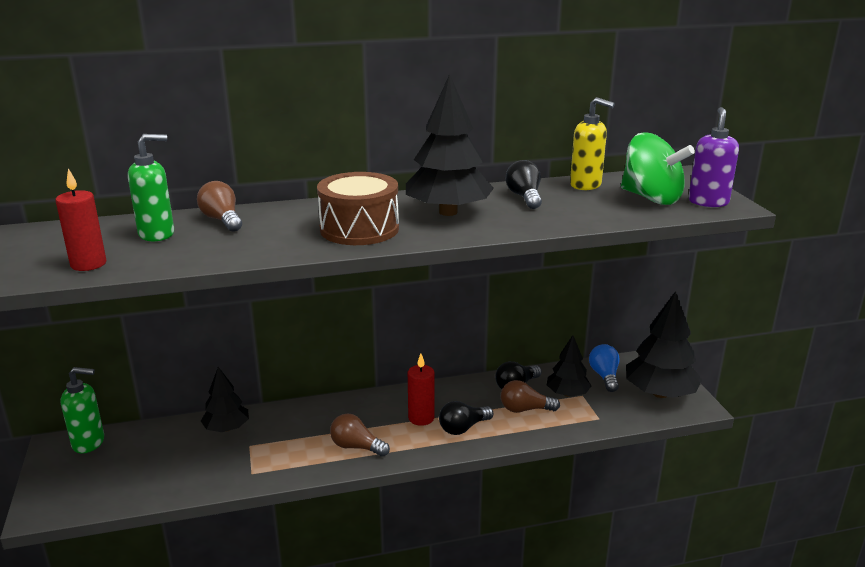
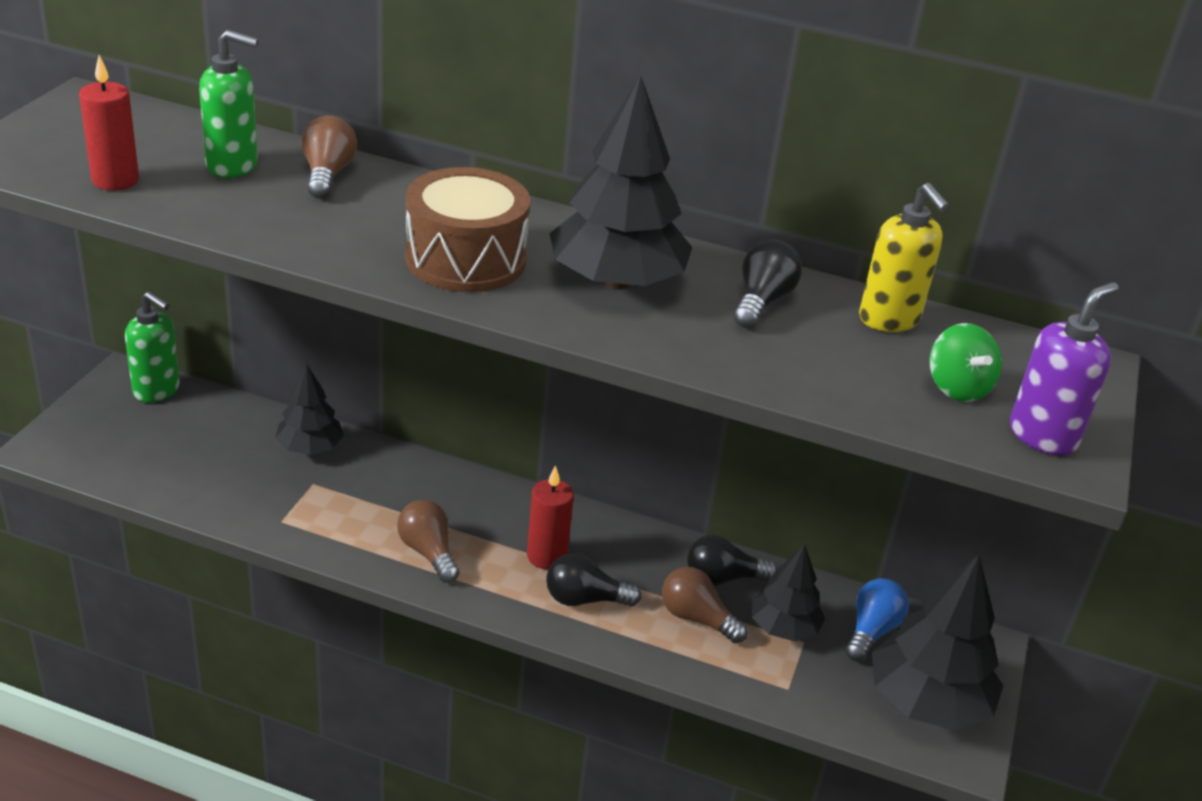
camera: 30 degrees right, 10 degrees up
(651, 198) = (957, 387): green spinning top -> green spinning top, size x0.56

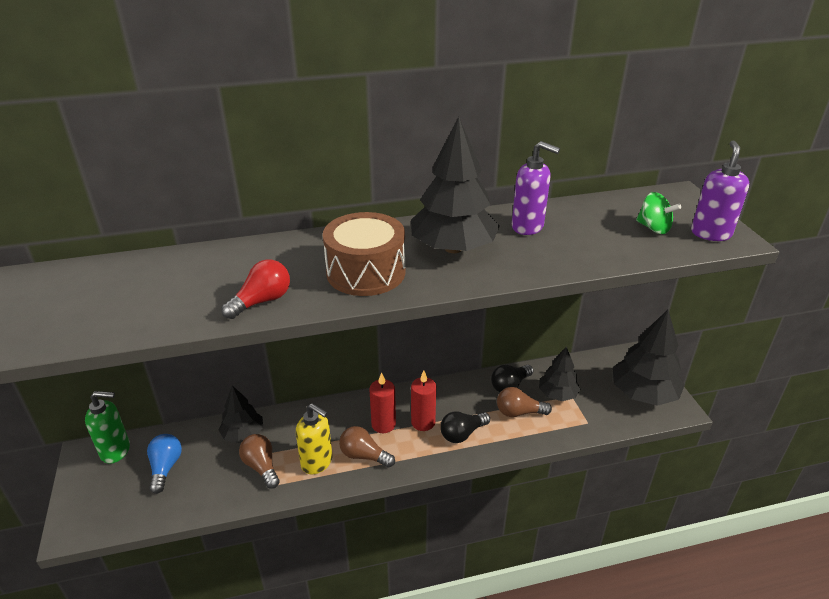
camera: 30 degrees left, 0 degrees up
(115, 180) = (94, 323): red candle -> red candle (383, 424)
(233, 166) = (163, 280): green soap dispenser -> none
(307, 236) = (262, 301): none -> red light bulb
(327, 174) = (228, 259): brown light bulb -> brown light bulb (261, 467)
(761, 302) = (528, 227): black light bulb -> purple soap dispenser
(871, 631) = (591, 374): blue light bulb -> blue light bulb (165, 467)
(889, 319) = (587, 210): yellow soap dispenser -> yellow soap dispenser (317, 462)

